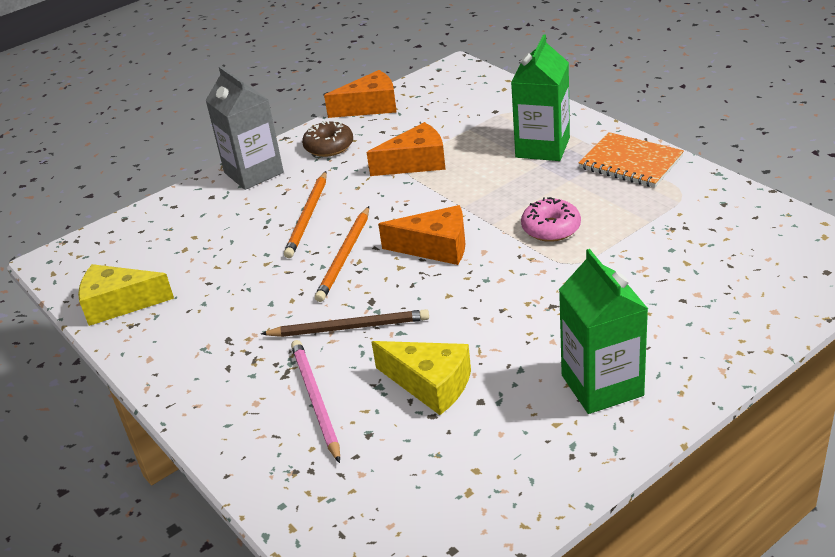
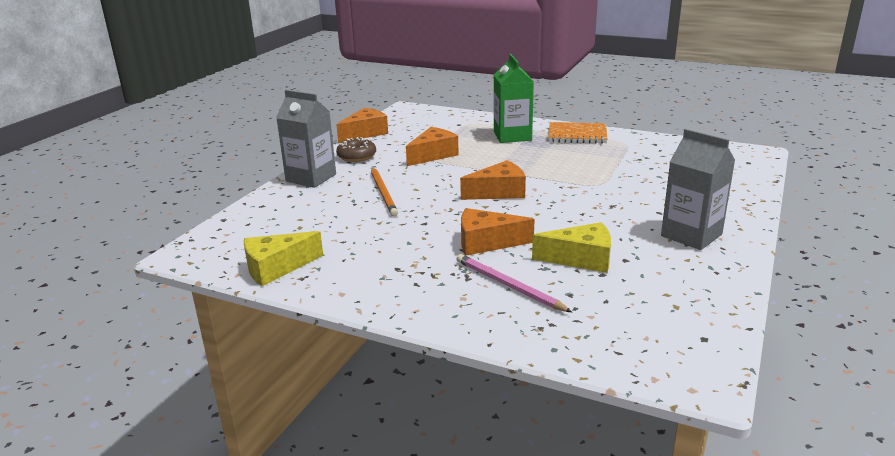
camera: 30 degrees left, 10 degrees down
(344, 256) = (437, 208): orange pencil -> none
(349, 327) = (486, 243): brown pencil -> orange cheese
(551, 228) = (565, 171): pink donut -> none
(602, 385) = (691, 235): green carton -> grey carton

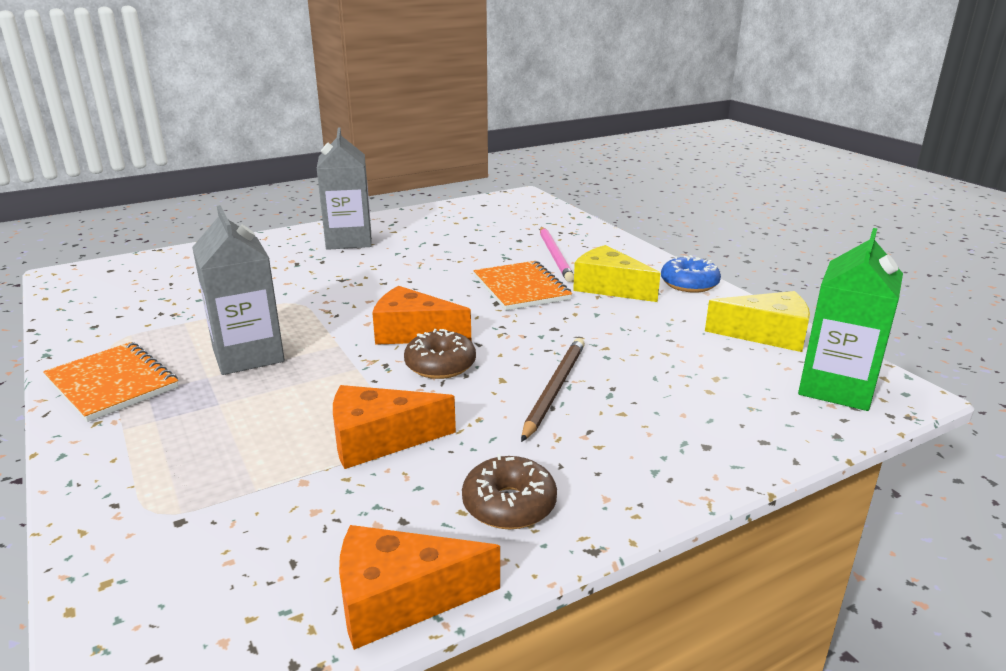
camera: 145 degrees left, 0 degrees up
(311, 178) = (644, 476): grey carton -> grey carton (248, 355)
(362, 297) = (689, 284): none -> blue donut
(383, 193) = (554, 389): orange pencil -> brown pencil
(456, 184) = (440, 365): none -> brown donut
(486, 243) = (521, 288): orange cheese -> orange notebook
(512, 136) = (186, 428): green carton -> green carton (836, 387)
(581, 259) = (466, 253): yellow cheese -> yellow cheese (609, 287)

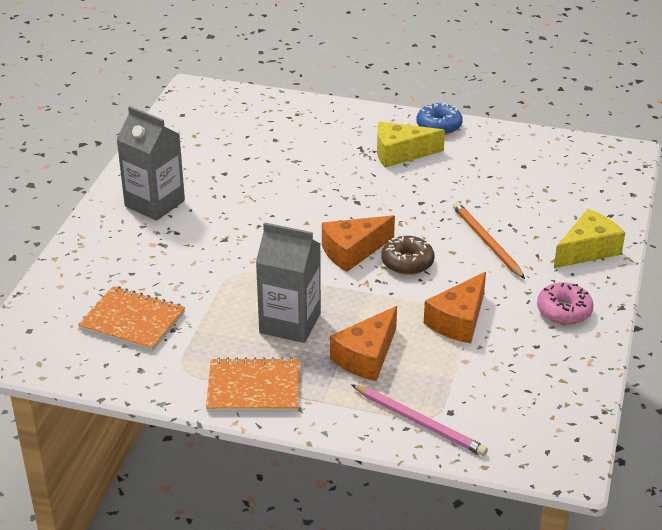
camera: 45 degrees left, 10 degrees up
(400, 600) = (590, 372): orange cheese -> orange cheese (366, 356)
(509, 505) = (564, 311): brown donut -> pink donut
(521, 288) = (352, 182): orange notebook -> orange notebook (132, 321)
(554, 389) = (486, 242): brown pencil -> orange pencil
(555, 256) = (325, 143): pink pencil -> pink pencil (420, 422)
(767, 334) = (529, 145): yellow cheese -> yellow cheese (587, 250)
(836, 387) = (600, 164): green carton -> none

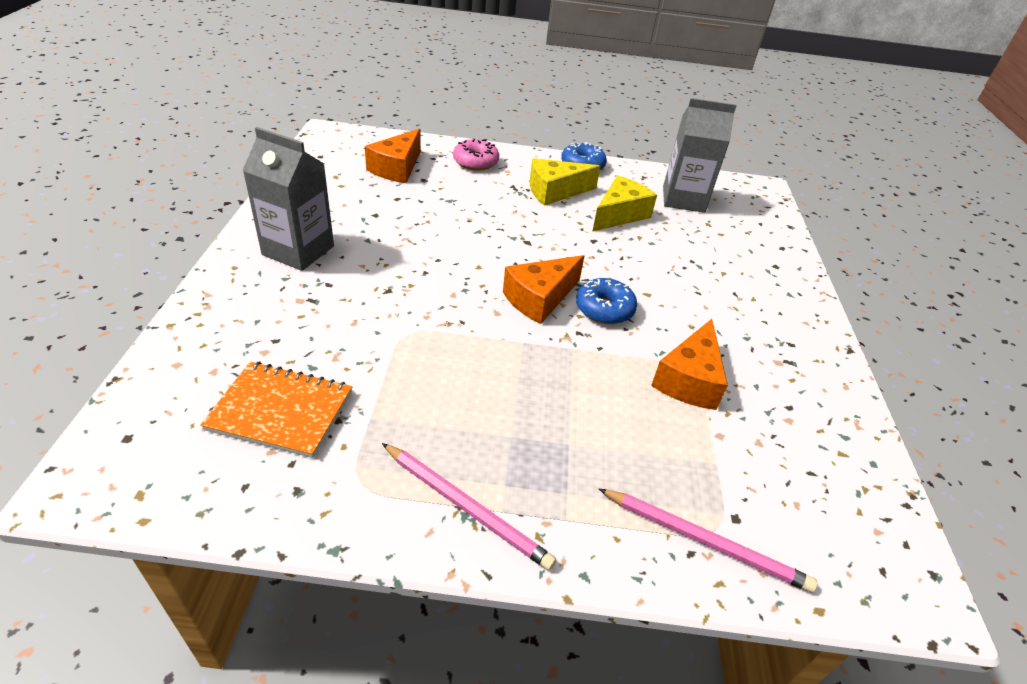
camera: 15 degrees left, 5 degrees up
(253, 388) = (466, 507): orange notebook -> pink pencil
(290, 323) = (491, 398): grey carton -> grey carton (683, 199)
(366, 356) = (600, 440): orange cheese -> orange cheese (397, 168)
(407, 262) = (604, 309): brown donut -> blue donut
(486, 242) = (677, 281): orange pencil -> none
(564, 311) = (795, 358): pink donut -> pink donut (475, 162)
(587, 250) = (781, 285): yellow cheese -> yellow cheese (619, 214)

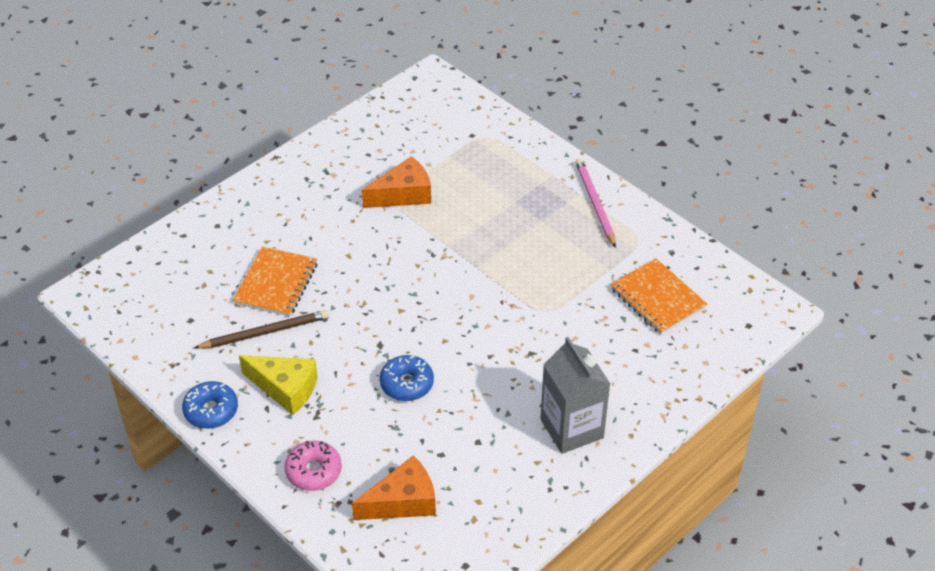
camera: 135 degrees left, 5 degrees up
(540, 298) = (429, 290): orange cheese -> none
(604, 309) = (394, 260): blue donut -> blue donut (407, 384)
(619, 214) = (265, 332): yellow cheese -> brown pencil
(664, 247) = (276, 283): none -> orange notebook
(683, 199) = (181, 319): grey carton -> none
(705, 541) = (498, 136): pink pencil -> none

